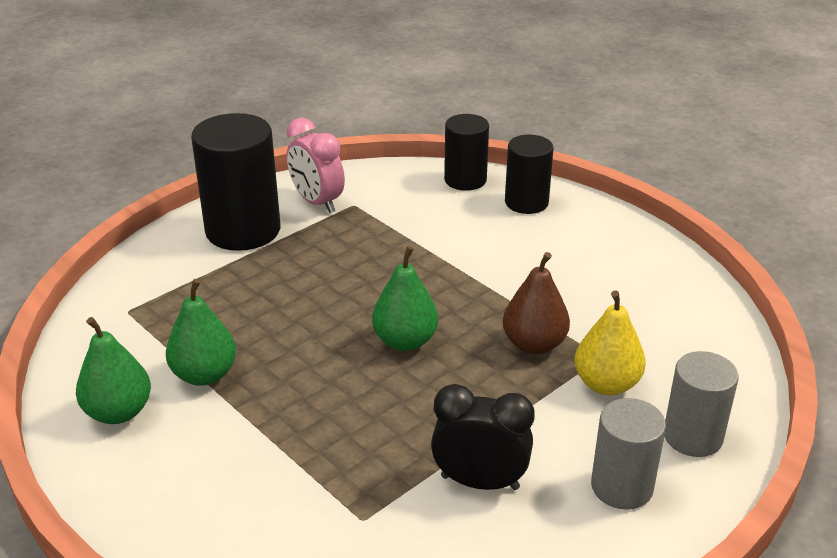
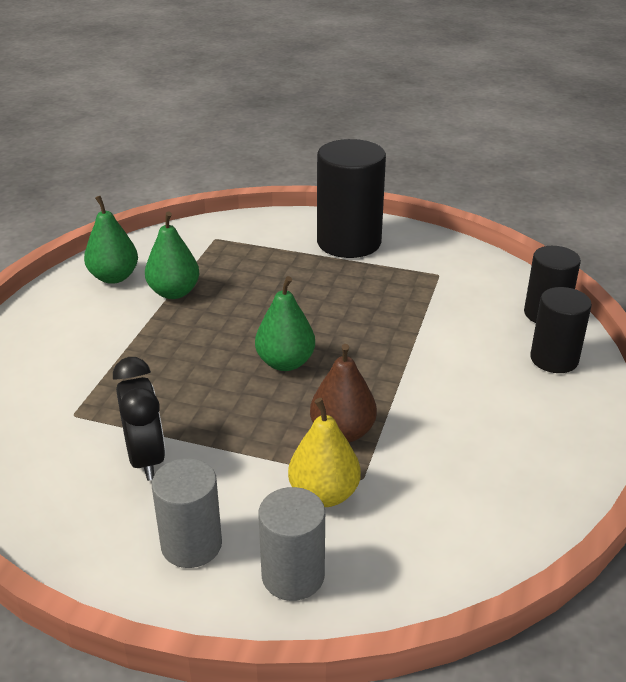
camera: 60 degrees right, 0 degrees up
(317, 202) = (421, 257): pink clock -> none

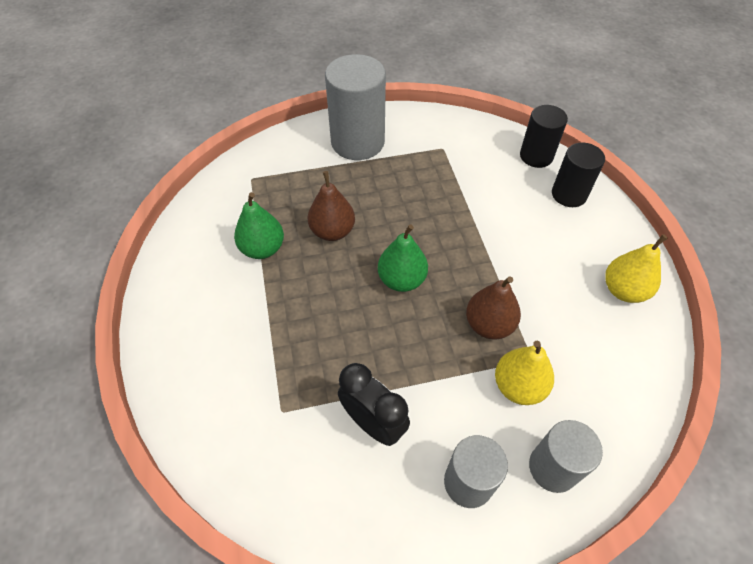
camera: 30 degrees left, 20 degrees up
(114, 277) = (199, 254): green pear -> none
(253, 302) = (332, 231): none -> brown pear
(349, 242) = (357, 142): black cylinder -> grey cylinder
(538, 465) = (624, 290): none -> yellow pear

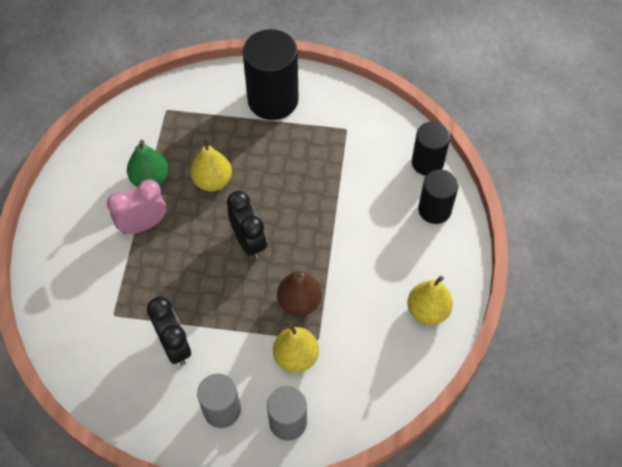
camera: 20 degrees right, 5 degrees up
(275, 298) = (143, 225): none -> pink clock
(332, 231) = (212, 181): brown pear -> yellow pear
(357, 142) = (273, 100): grey cylinder -> black cylinder
(402, 280) = (249, 242): green pear -> black clock

